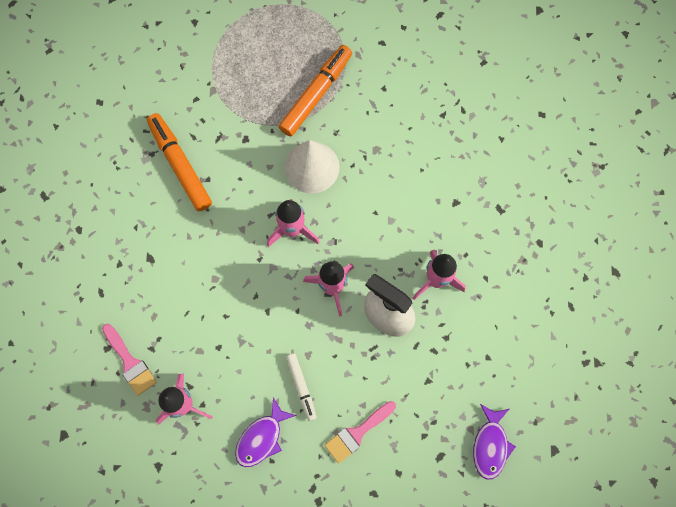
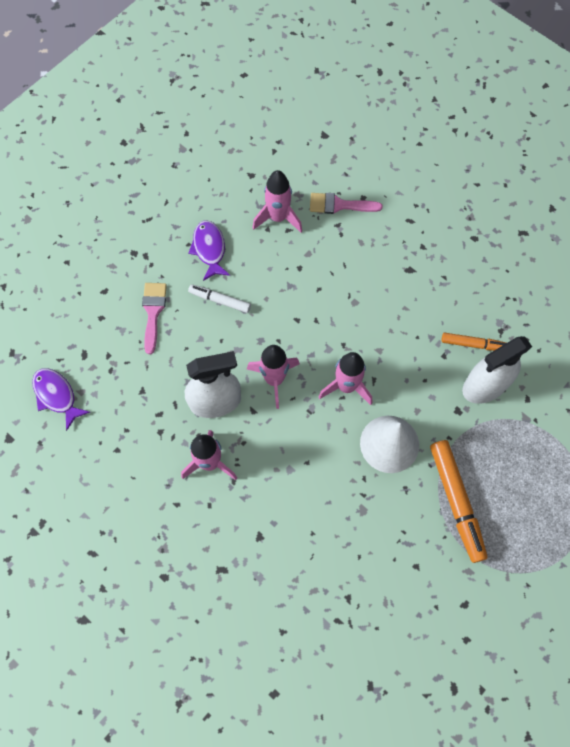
camera: 130 degrees right, 5 degrees down
(180, 165) = (473, 344): orange marker -> orange marker, size x0.58
(209, 134) = (485, 385): none -> white spray bottle

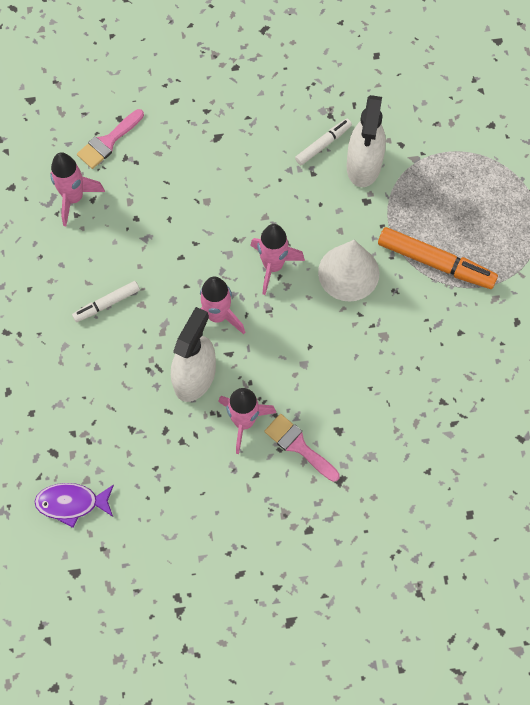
camera: 50 degrees left, 0 degrees up
(153, 312) = (67, 366): pink brush -> pink brush (298, 446)
(209, 249) = (50, 275): purple fish -> none
(473, 344) = (323, 144): orange marker -> white marker

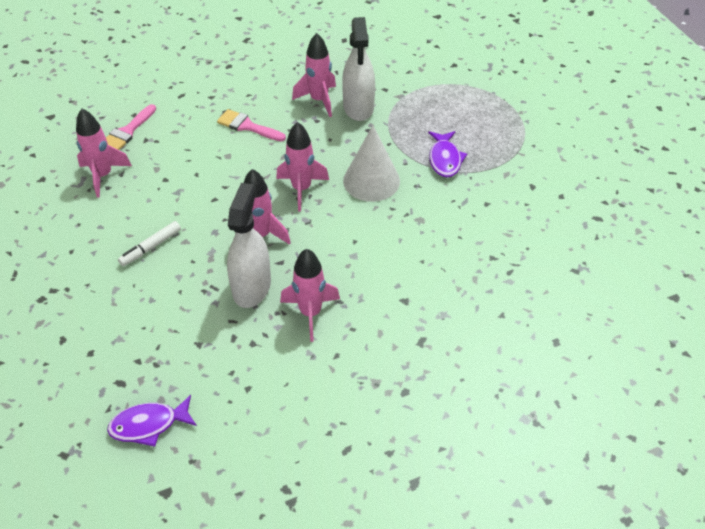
camera: 15 degrees left, 20 degrees down
(298, 446) = (370, 321): pink brush -> pink brush (247, 126)
(323, 144) = (319, 100): white marker -> pink rocket
(435, 262) = (445, 159): orange marker -> purple fish

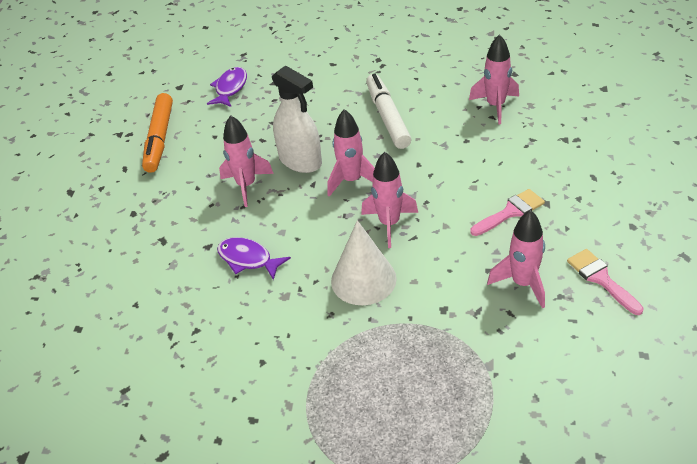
camera: 125 degrees right, 5 degrees down
(127, 131) = (551, 130): pink brush -> pink brush (601, 279)
(151, 247) = (387, 117): white marker -> white marker, size x1.73
(278, 445) = (159, 138): none -> orange marker
(358, 107) = (489, 314): white spray bottle -> none
(445, 159) = (350, 356): purple fish -> purple fish (248, 259)

